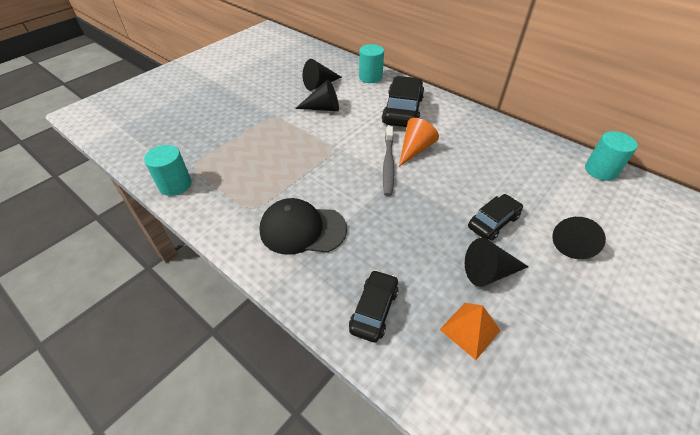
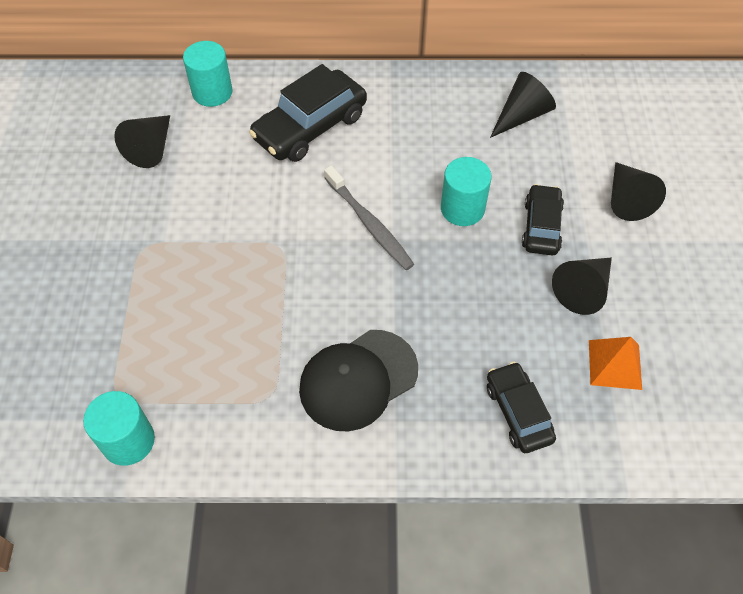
camera: 40 degrees left, 10 degrees up
(323, 108) = (200, 187): black cone -> black cone (521, 115)
(403, 110) = (310, 127): black car -> black car turned 105 degrees counterclockwise
(415, 149) = (379, 180): orange cone -> none
(600, 170) = (590, 87): turquoise cylinder -> turquoise cylinder (462, 209)

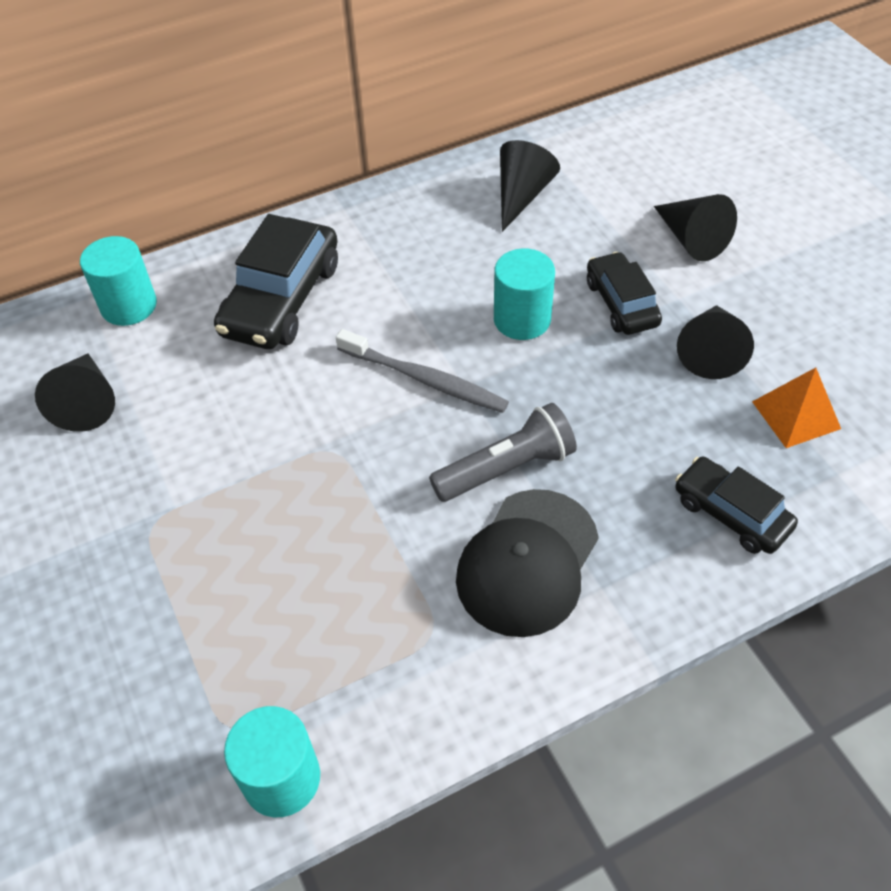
camera: 25 degrees left, 5 degrees down
(384, 310) = (506, 468): none -> grey flashlight

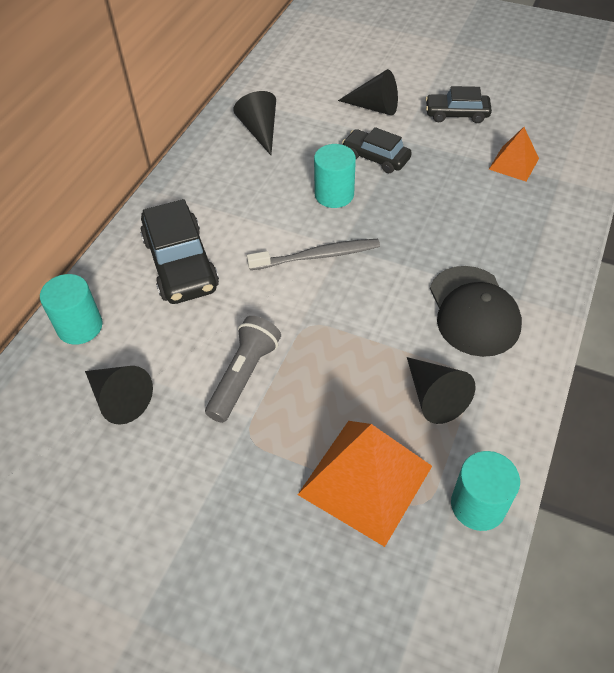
camera: 40 degrees left, 0 degrees up
(205, 656) = (365, 480): none -> orange pyramid
(506, 468) = (411, 273): grey flashlight -> grey flashlight (244, 376)
(710, 351) = (444, 156): black cone -> black cone (434, 397)
(731, 513) = (536, 226): black car -> black car (456, 114)

